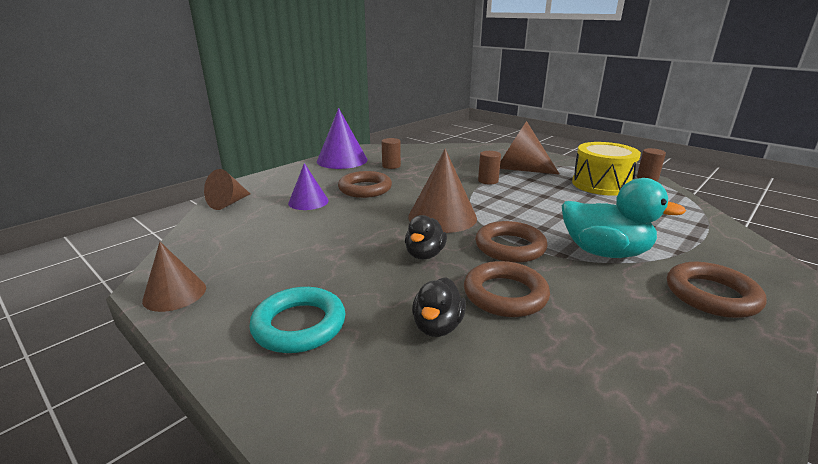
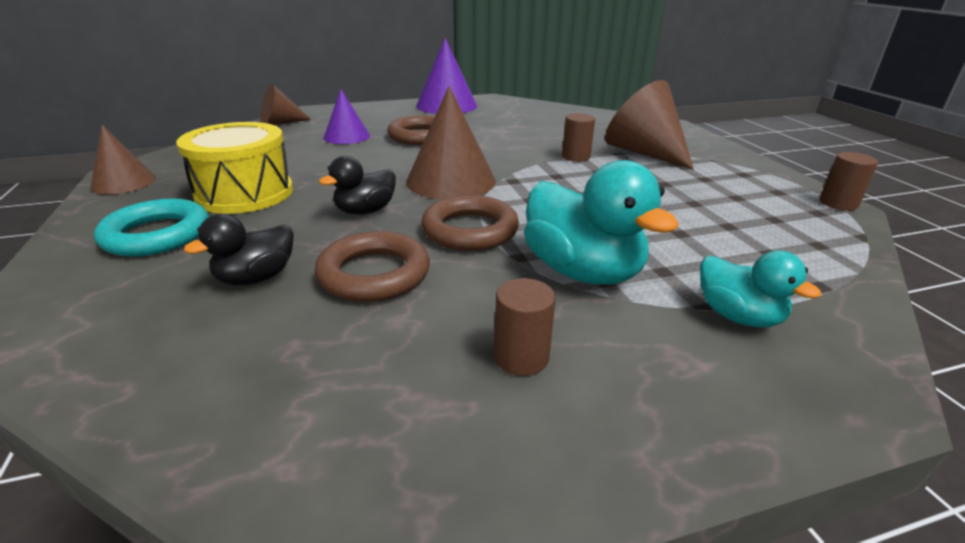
camera: 30 degrees right, 5 degrees up
(391, 166) = (488, 120): brown cylinder -> brown cylinder (521, 357)
(601, 184) = (737, 194): yellow drum -> yellow drum (245, 193)
(698, 252) = (738, 316): none -> turquoise duck
(711, 295) = (647, 373): brown ring -> none

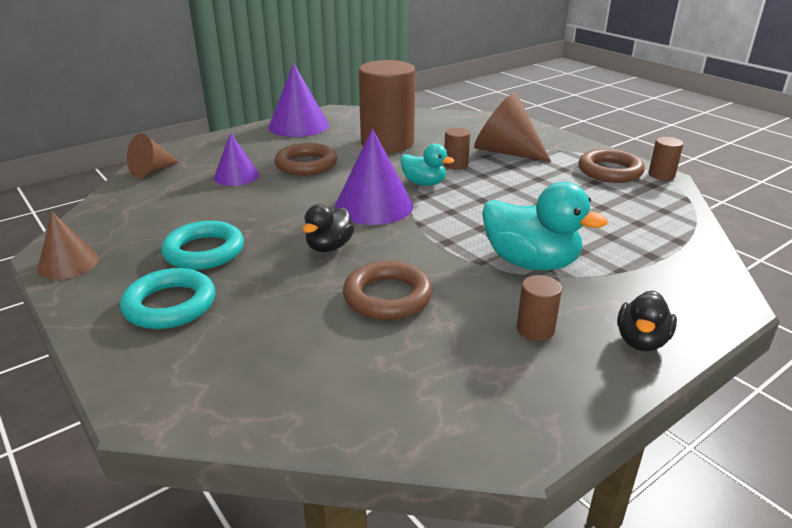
camera: 20 degrees left, 0 degrees up
(245, 193) = (204, 251): yellow drum -> turquoise ring
(256, 278) = (300, 320): black duck -> black duck (641, 341)
(451, 181) = (374, 206): brown cone -> purple cone
(470, 230) = (427, 247): brown ring -> brown ring (609, 171)
(519, 129) = (387, 143): none -> brown cylinder
(738, 316) = (643, 272): turquoise duck -> turquoise duck (424, 183)

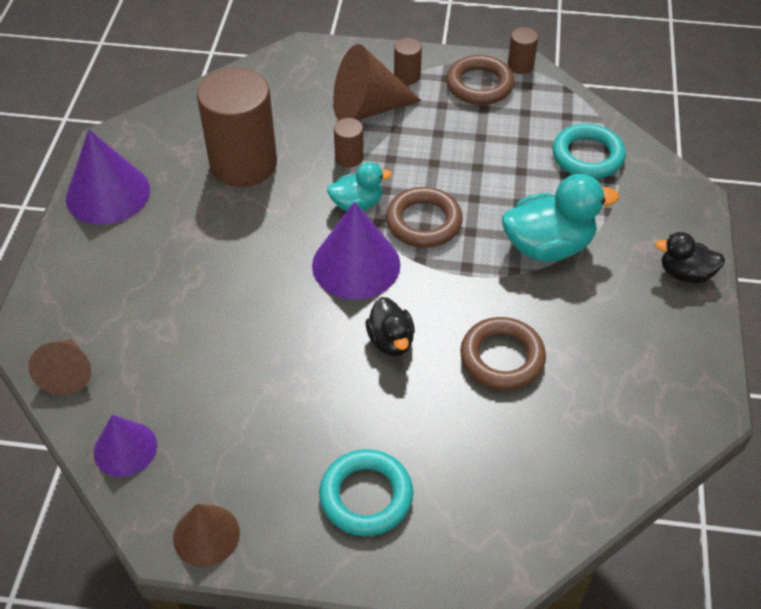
camera: 45 degrees left, 20 degrees up
(204, 251) = (300, 426): turquoise ring -> turquoise ring (587, 156)
(236, 176) = (170, 316): purple cone -> purple cone (125, 448)
(306, 165) = (213, 251): brown ring -> brown ring (423, 222)
(535, 329) = (622, 312): brown cylinder -> brown cylinder (407, 76)
(641, 341) = (685, 274): black duck -> black duck turned 120 degrees clockwise

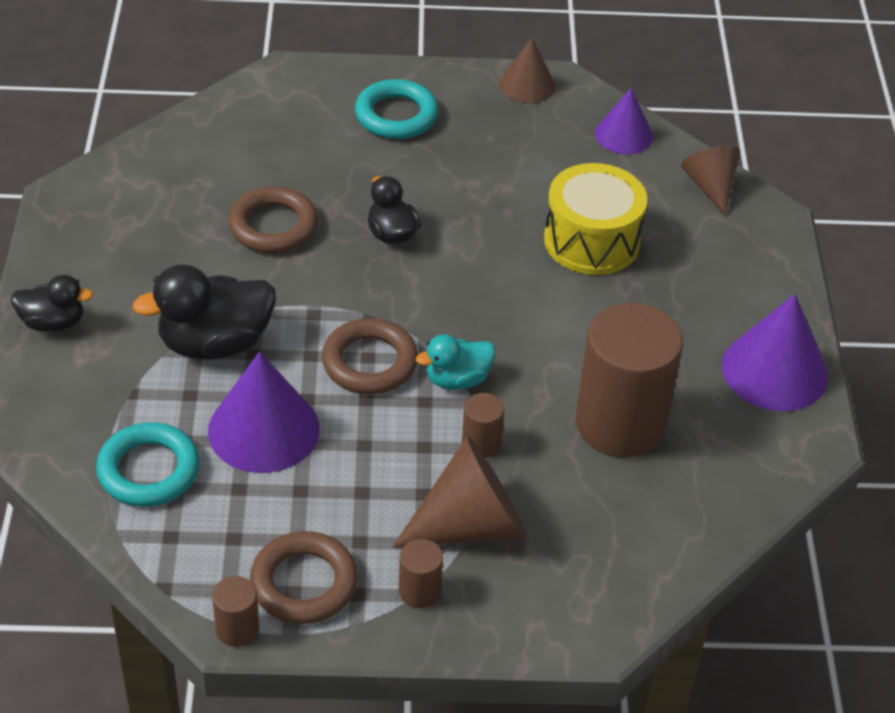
camera: 170 degrees right, 5 degrees down
(208, 320) = (591, 241): none -> yellow drum
(356, 264) = (444, 307): purple cone -> purple cone (263, 429)
(548, 246) = (215, 343): turquoise duck -> black duck

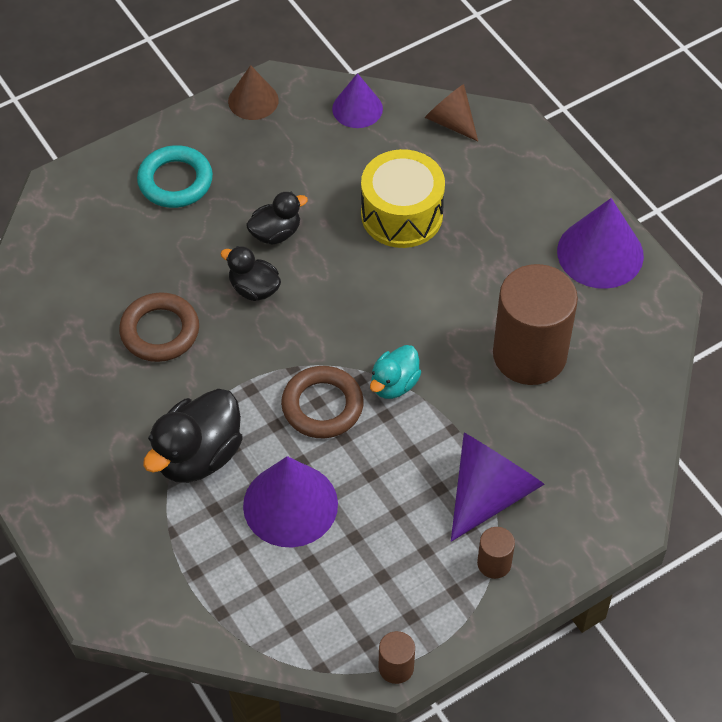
camera: 30 degrees left, 10 degrees up
(53, 323) = (60, 509): black duck -> black duck (275, 233)
(149, 470) = (235, 586): turquoise ring -> none
(304, 583) = (413, 605): brown ring -> none
(471, 525) = (490, 493): brown cone -> purple cone
(481, 443) = (449, 426): brown cylinder -> none

